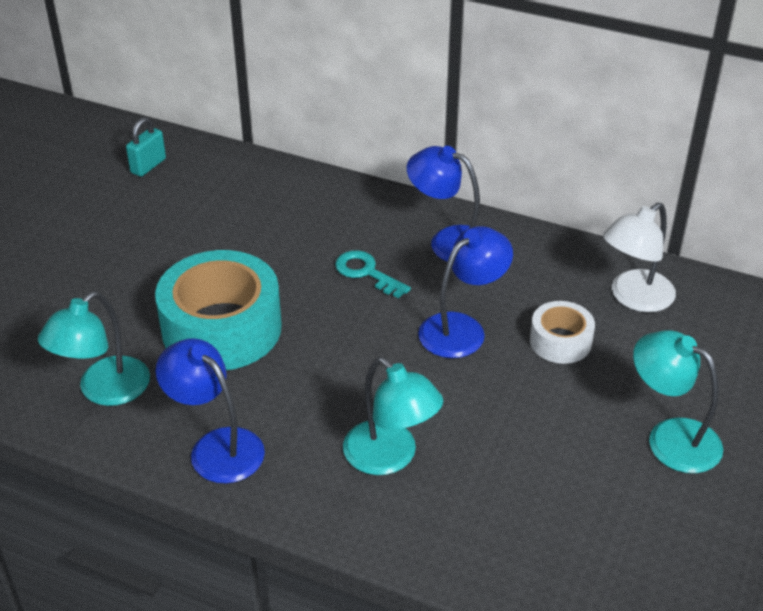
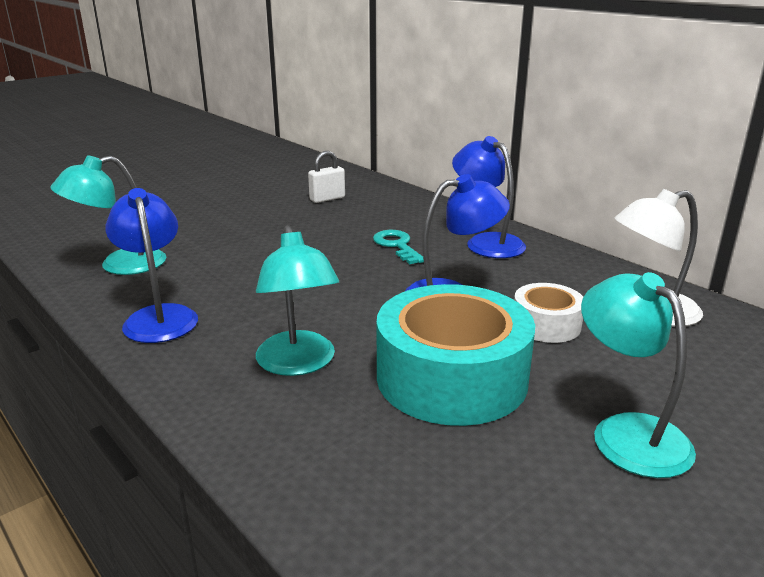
camera: 25 degrees right, 15 degrees down
(148, 166) = (291, 169): turquoise padlock -> none
(222, 328) = (247, 251): turquoise tape -> turquoise tape (451, 377)
(235, 212) = (327, 198): none -> white padlock

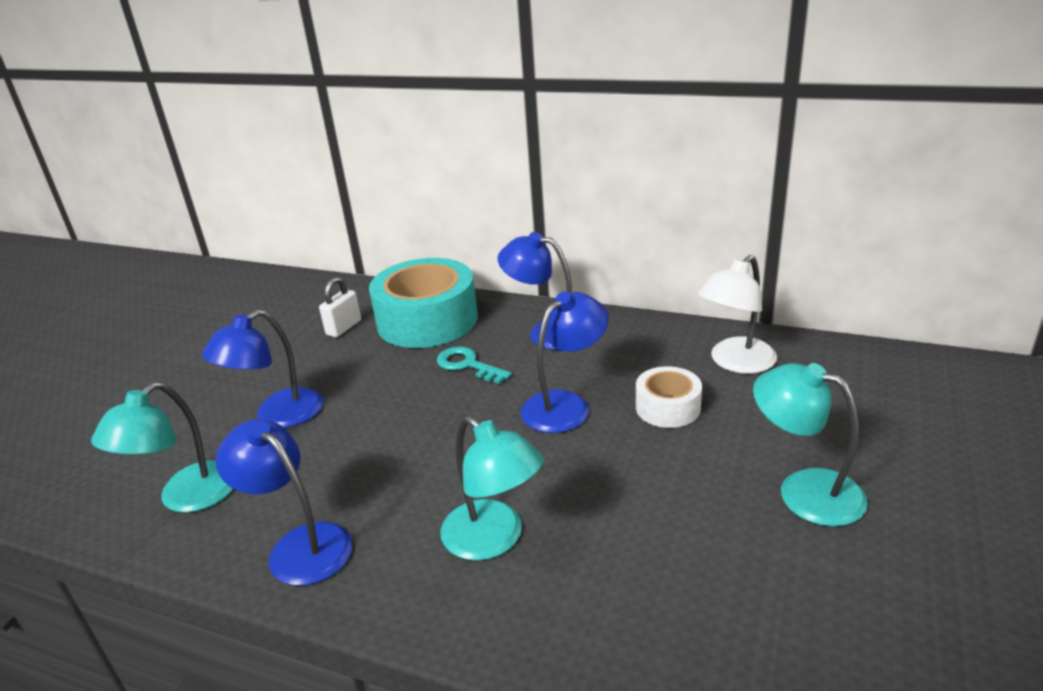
camera: 25 degrees left, 5 degrees up
(226, 237) = (278, 416): none -> blue lamp
(451, 377) = (637, 495): turquoise tape -> turquoise tape (427, 320)

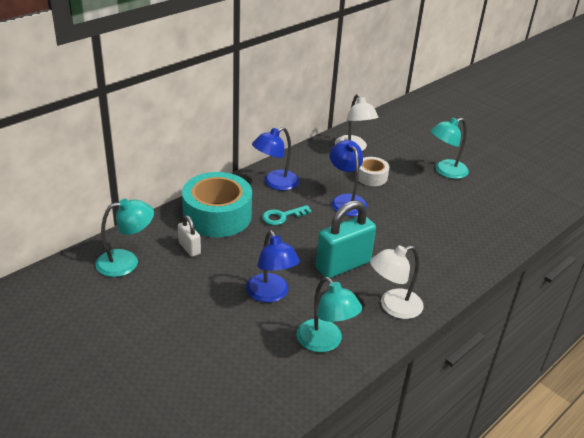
camera: 70 degrees left, 5 degrees up
(299, 545) = (393, 306): blue lamp -> white lamp
(382, 457) = (343, 265): none -> turquoise padlock
(494, 539) = (426, 250): turquoise lamp -> turquoise lamp (126, 262)

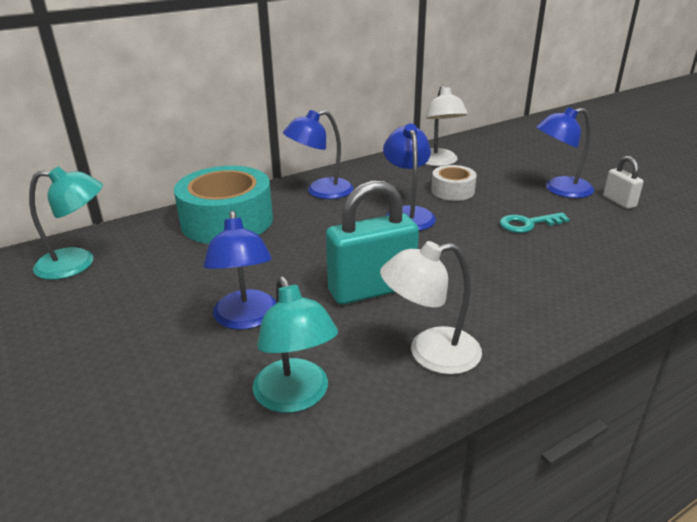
camera: 15 degrees right, 5 degrees down
(189, 248) = (168, 254): white padlock -> white padlock (619, 201)
(282, 216) = (312, 226): turquoise key -> turquoise key (528, 224)
(445, 171) = (560, 189): turquoise lamp -> blue lamp

